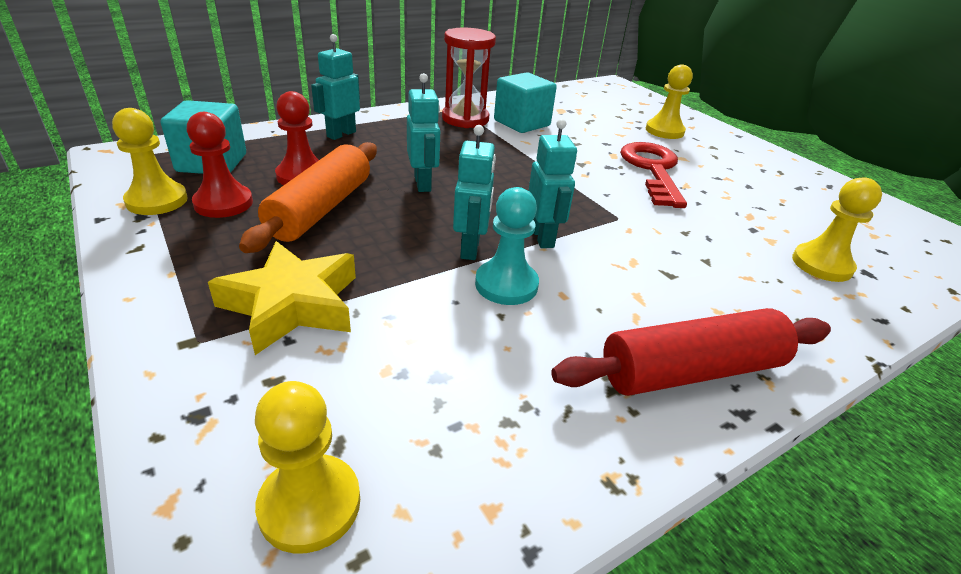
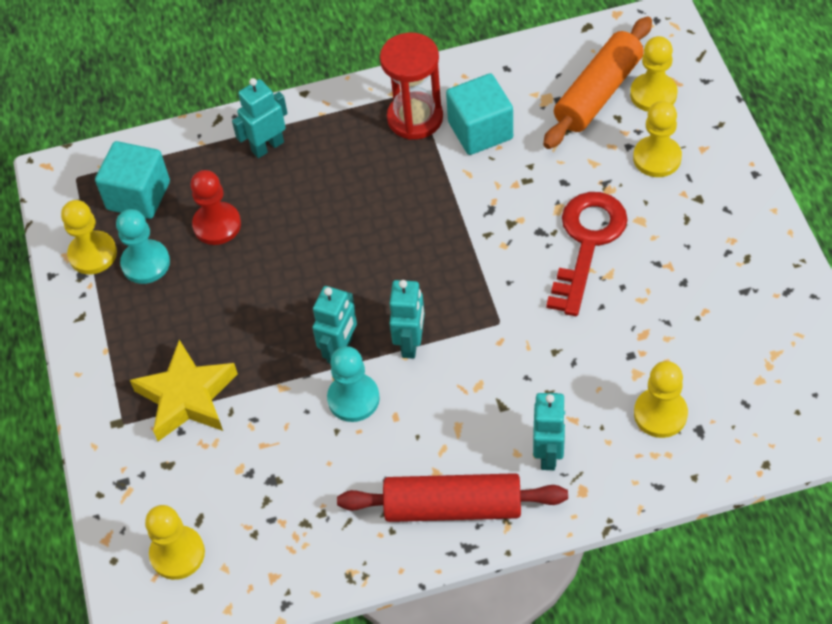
camera: 25 degrees right, 20 degrees up
(223, 203) = (146, 263): red pawn -> turquoise pawn
(320, 209) = (225, 280): orange rolling pin -> orange rolling pin (598, 93)
(423, 184) = (327, 248): turquoise robot -> turquoise robot (549, 453)
(634, 107) = (653, 94): none -> yellow pawn

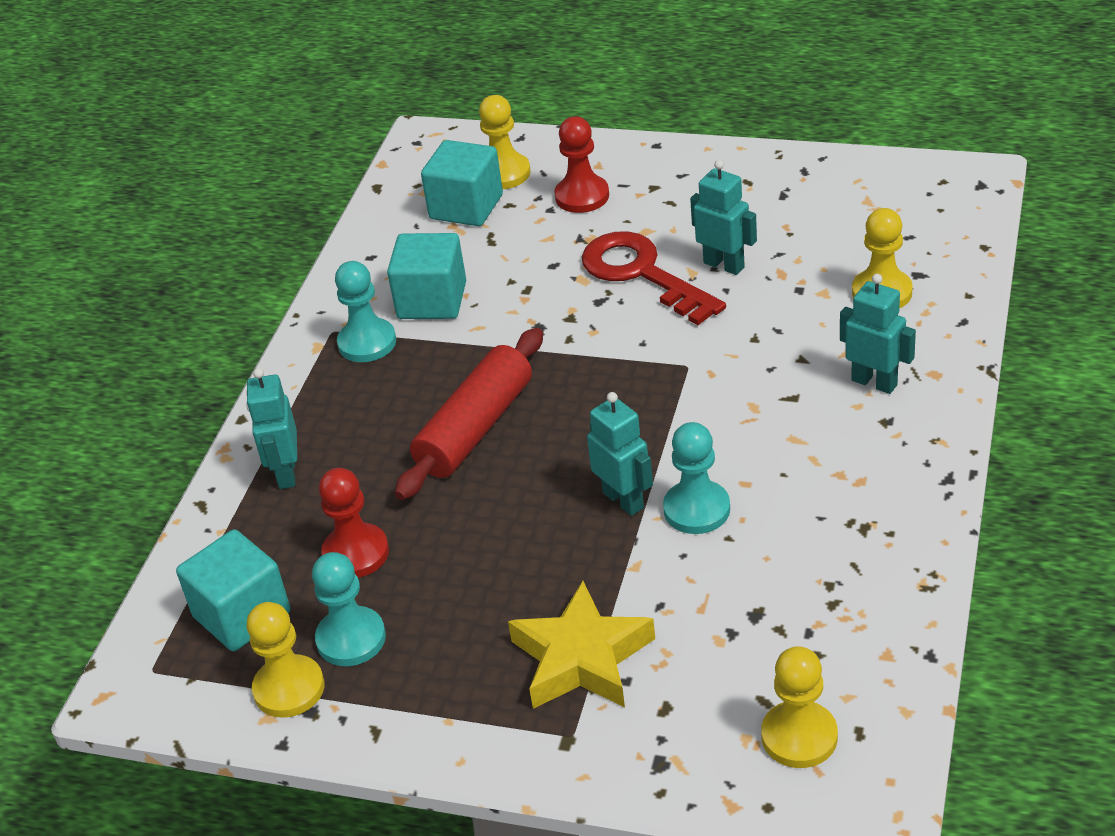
camera: 60 degrees left, 15 degrees down
(411, 343) = (660, 440): turquoise robot -> turquoise robot (724, 265)
(415, 118) = (367, 342): red hourglass -> turquoise pawn
(453, 506) = (891, 474): red rolling pin -> red rolling pin (475, 428)
(598, 93) = (466, 207): orange rolling pin -> turquoise cube
(657, 158) = (582, 196): yellow pawn -> red pawn

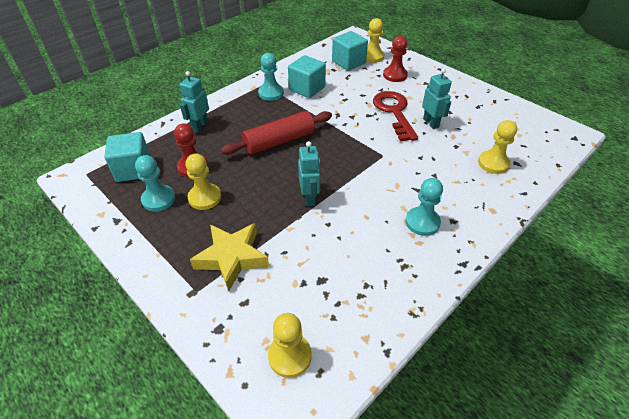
camera: 25 degrees right, 5 degrees up
(289, 688) = (119, 207): yellow pawn -> yellow pawn (205, 198)
(696, 509) = (336, 217): turquoise pawn -> turquoise pawn (422, 222)
(874, 382) = (460, 201): turquoise robot -> none

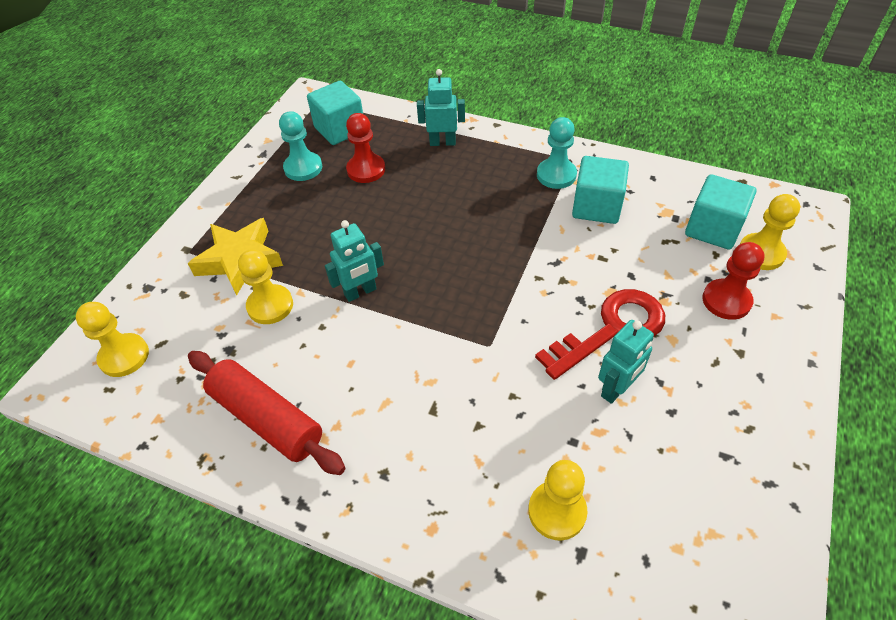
camera: 70 degrees right, 5 degrees up
(205, 198) = (320, 201): yellow pawn -> yellow pawn (270, 306)
(279, 141) = (455, 223): red rolling pin -> red rolling pin (267, 418)
(422, 222) = (365, 433): turquoise pawn -> none

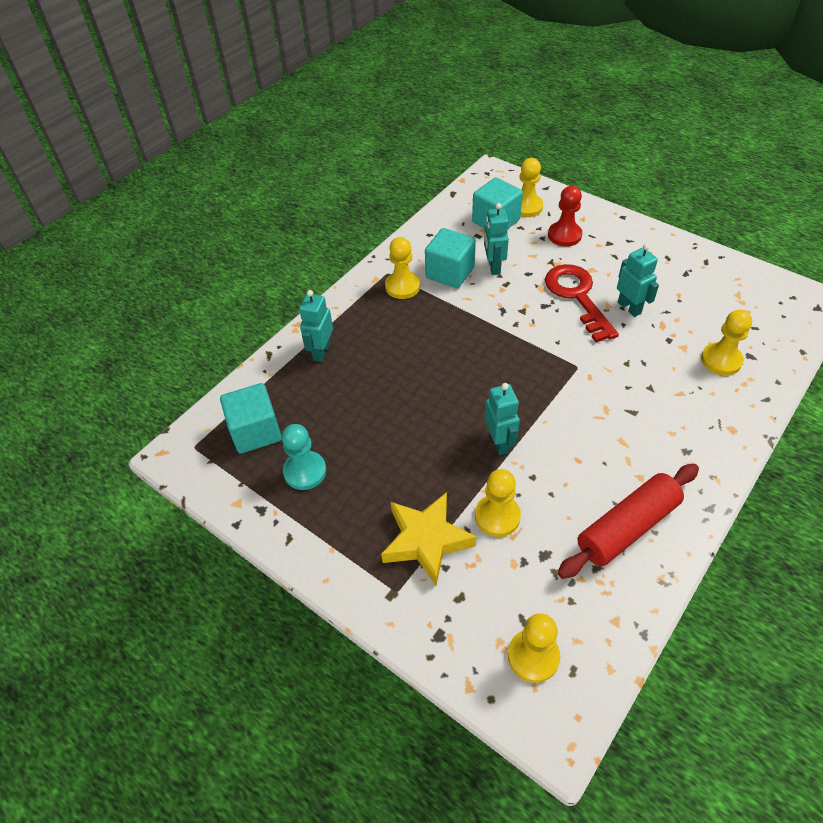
camera: 75 degrees left, 0 degrees up
(366, 170) = (333, 417): red pawn -> none
(556, 175) = (402, 286): turquoise pawn -> yellow pawn
(626, 241) = (493, 266): none -> turquoise robot

